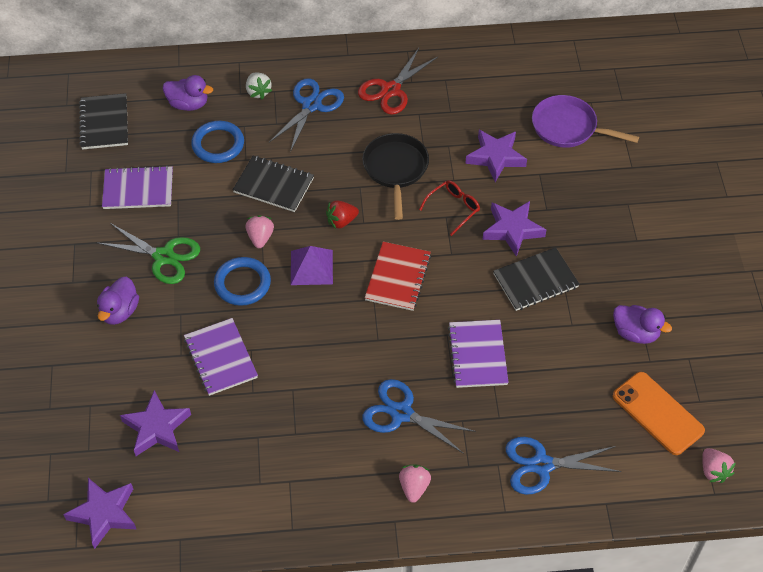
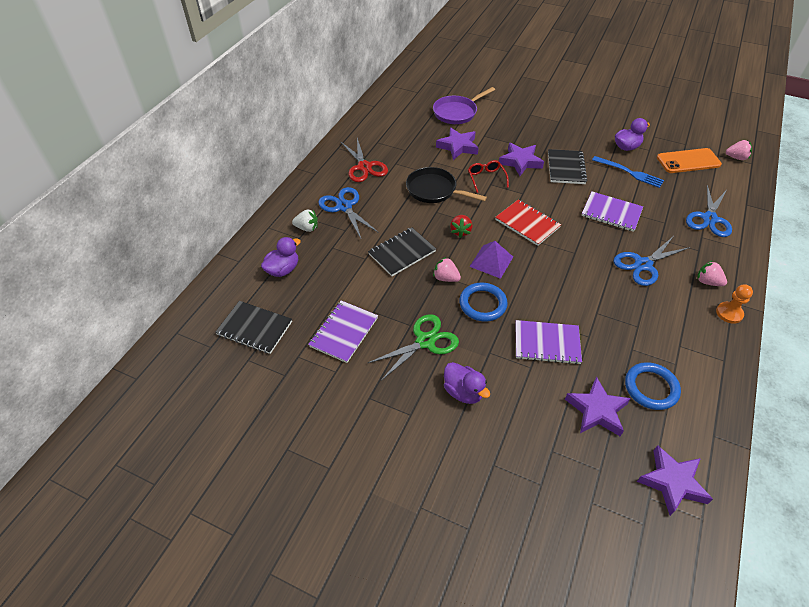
camera: 60 degrees left, 5 degrees down
(218, 144) = (338, 268): blue ring -> blue ring (651, 388)
(372, 520) = (729, 313): none -> orange pawn
(578, 352) = (630, 172): none -> blue fork

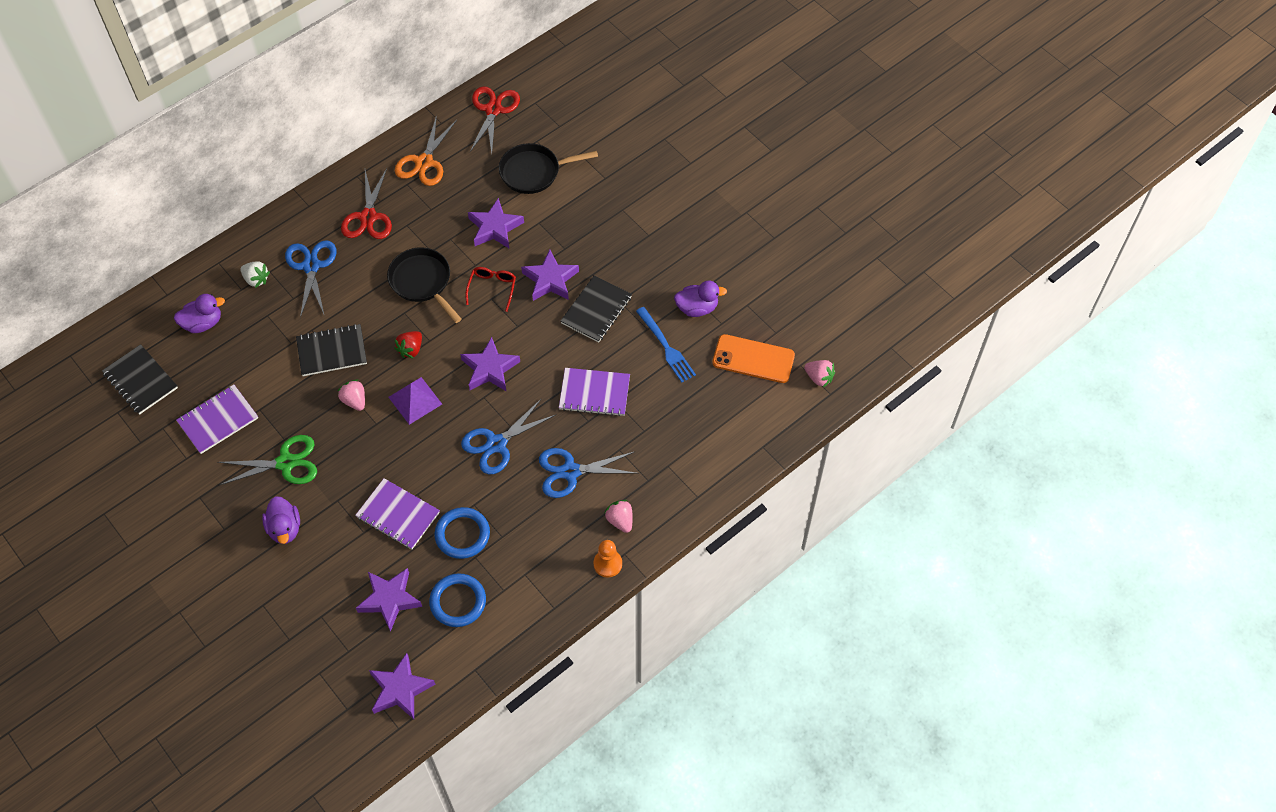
camera: 25 degrees right, 10 degrees up
(379, 128) = (424, 162): none -> orange scissors
(403, 91) = (493, 110): none -> red scissors
(457, 112) = (534, 172): purple pan -> black pan
(482, 304) = (369, 446): blue ring -> blue ring (462, 534)
(527, 223) = (490, 369): red notebook -> purple star
(611, 213) = (594, 393): purple notebook -> purple notebook turned 45 degrees counterclockwise
(709, 219) = (699, 447): blue scissors -> blue scissors (497, 444)

